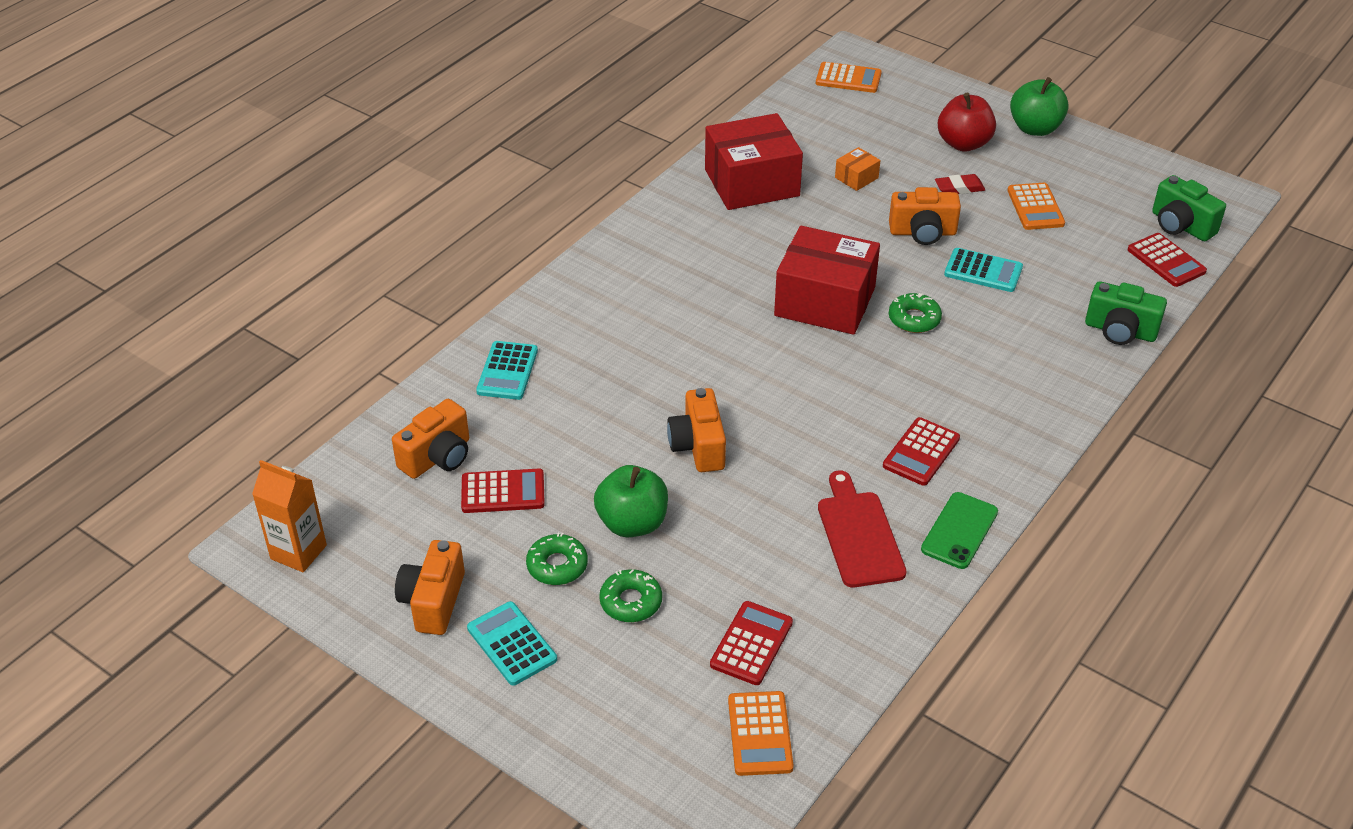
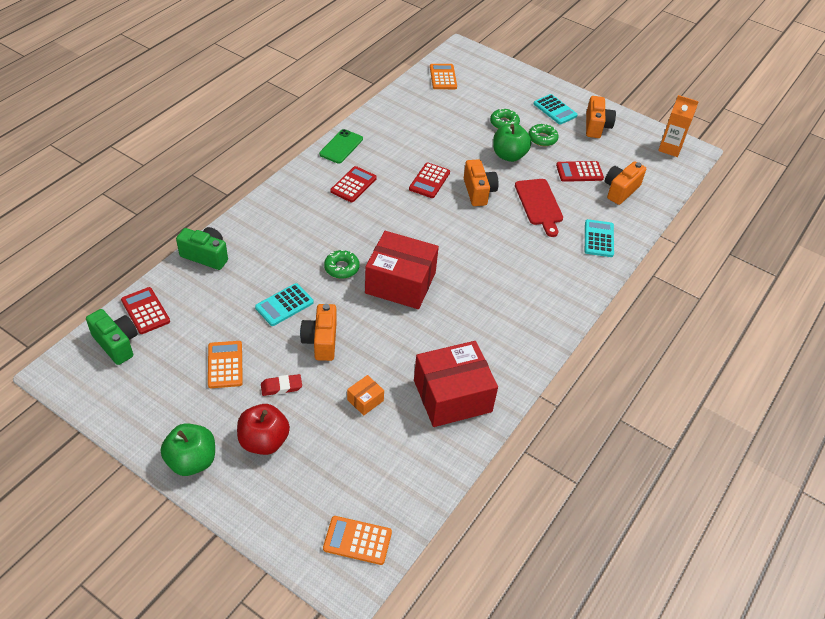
camera: 175 degrees right, 5 degrees up
(751, 643) = (447, 106): red calculator -> red calculator (429, 181)
(859, 534) = (393, 146): red cutting board -> red cutting board (539, 204)
(922, 232) = (321, 341): orange camera -> orange camera turned 90 degrees counterclockwise
(983, 271) = (284, 305): turquoise calculator -> turquoise calculator turned 60 degrees counterclockwise

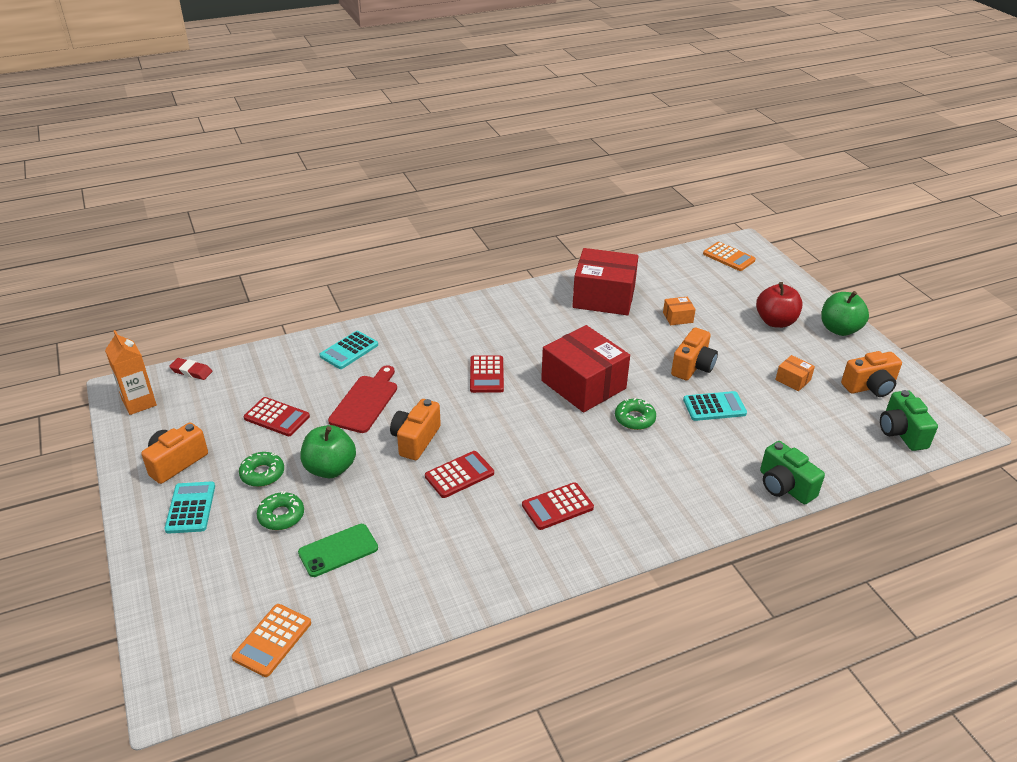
camera: 145 degrees left, 10 degrees down
(145, 311) = (867, 452): red calculator -> red calculator (486, 375)
(225, 365) = (793, 380): orange calculator -> orange box
(281, 387) = (746, 348): red eraser -> red eraser (191, 371)
(341, 146) = (534, 571): green phone -> green phone (338, 550)
(620, 190) = (262, 382): orange camera -> orange camera (870, 387)

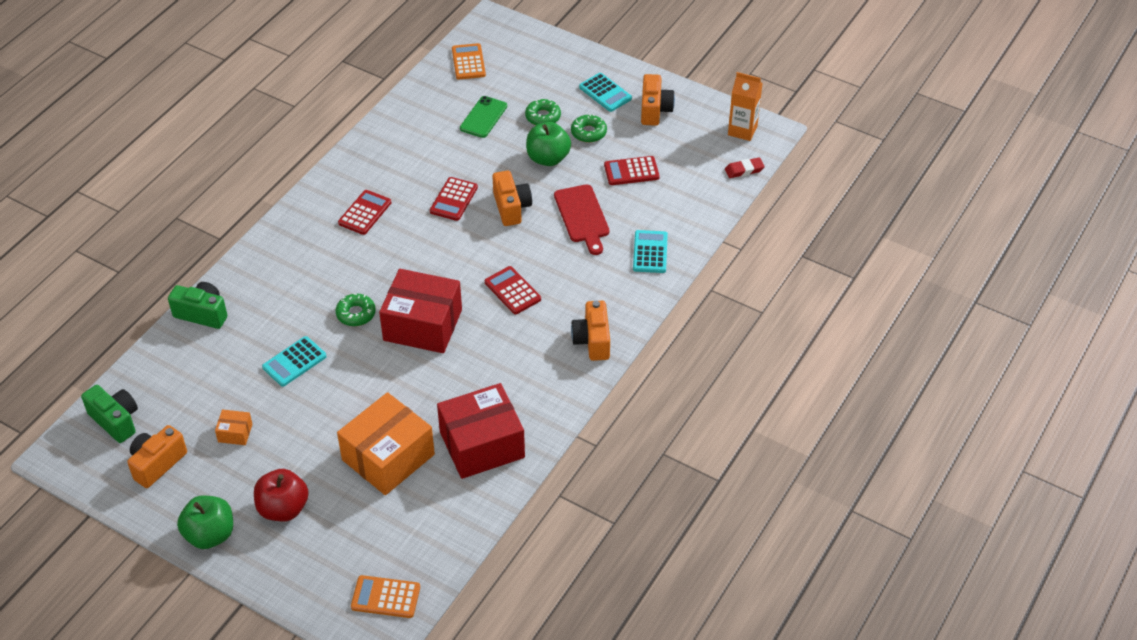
camera: 145 degrees right, 10 degrees up
(677, 317) = (388, 457): orange box -> orange box, size x2.36
(693, 367) = (337, 398): orange camera -> orange camera (592, 341)

